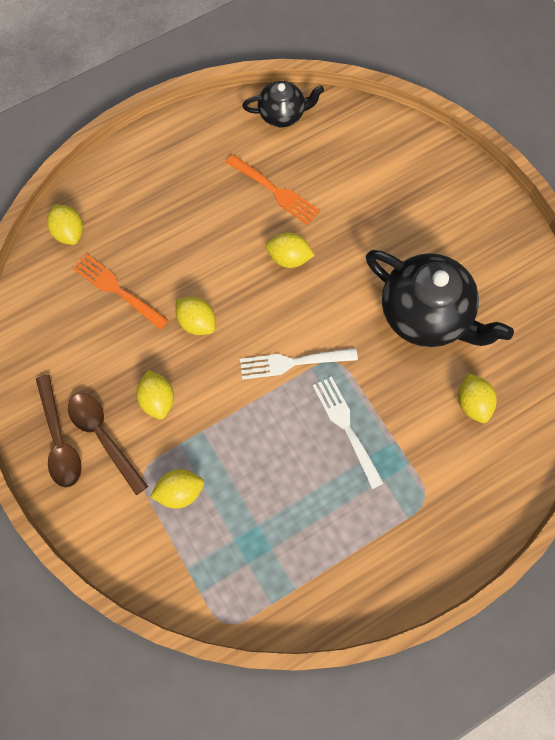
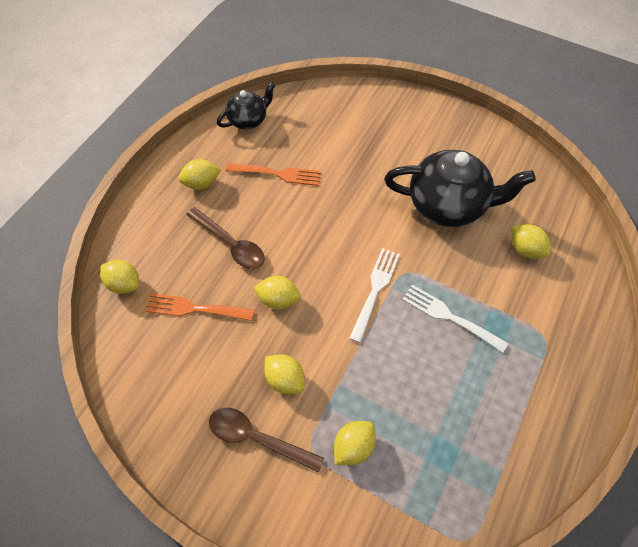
camera: 30 degrees left, 10 degrees down
(59, 439) = (218, 463): brown spoon -> brown spoon (231, 244)
(289, 258) = (320, 215): yellow lemon -> yellow lemon (202, 183)
(293, 362) = (375, 290): white fork -> white fork turned 150 degrees clockwise

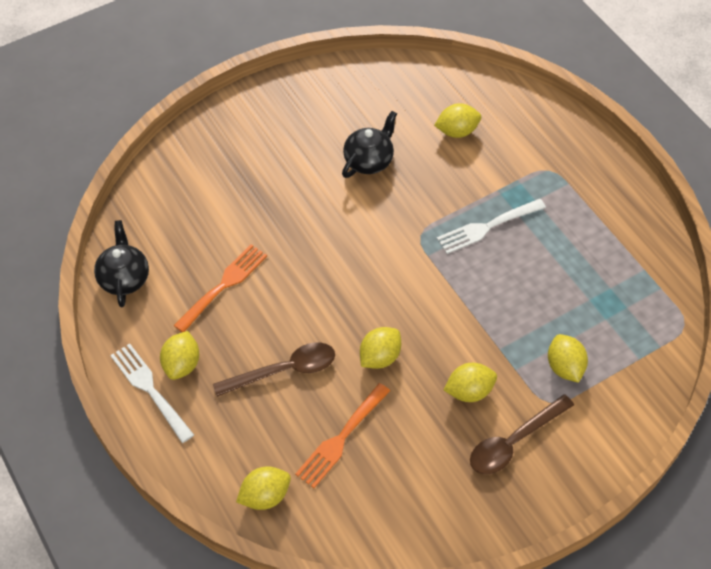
camera: 60 degrees left, 5 degrees down
(375, 290) = (423, 270): white fork -> white fork (150, 389)
(448, 205) = (369, 160): black teapot -> black teapot, size x0.55

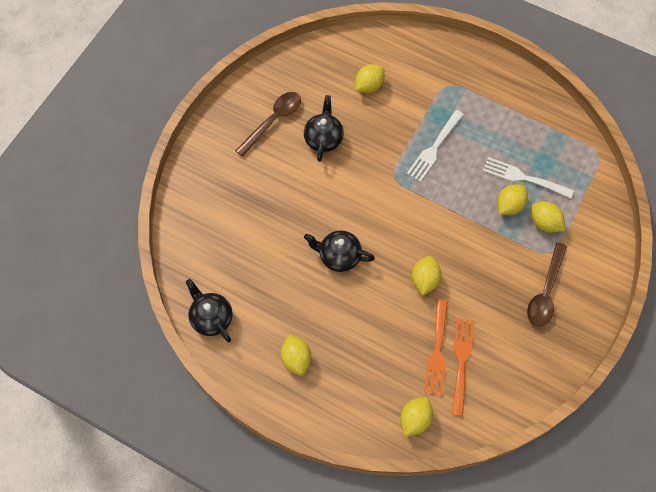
camera: 30 degrees left, 10 degrees up
(150, 389) = (287, 389): white fork -> white fork (523, 178)
(224, 285) = (285, 285): orange fork -> orange fork (461, 362)
(284, 371) = (368, 325): brown spoon -> brown spoon (273, 121)
(301, 285) = (339, 256): none -> black teapot
(469, 391) = (496, 272): yellow lemon -> yellow lemon (509, 206)

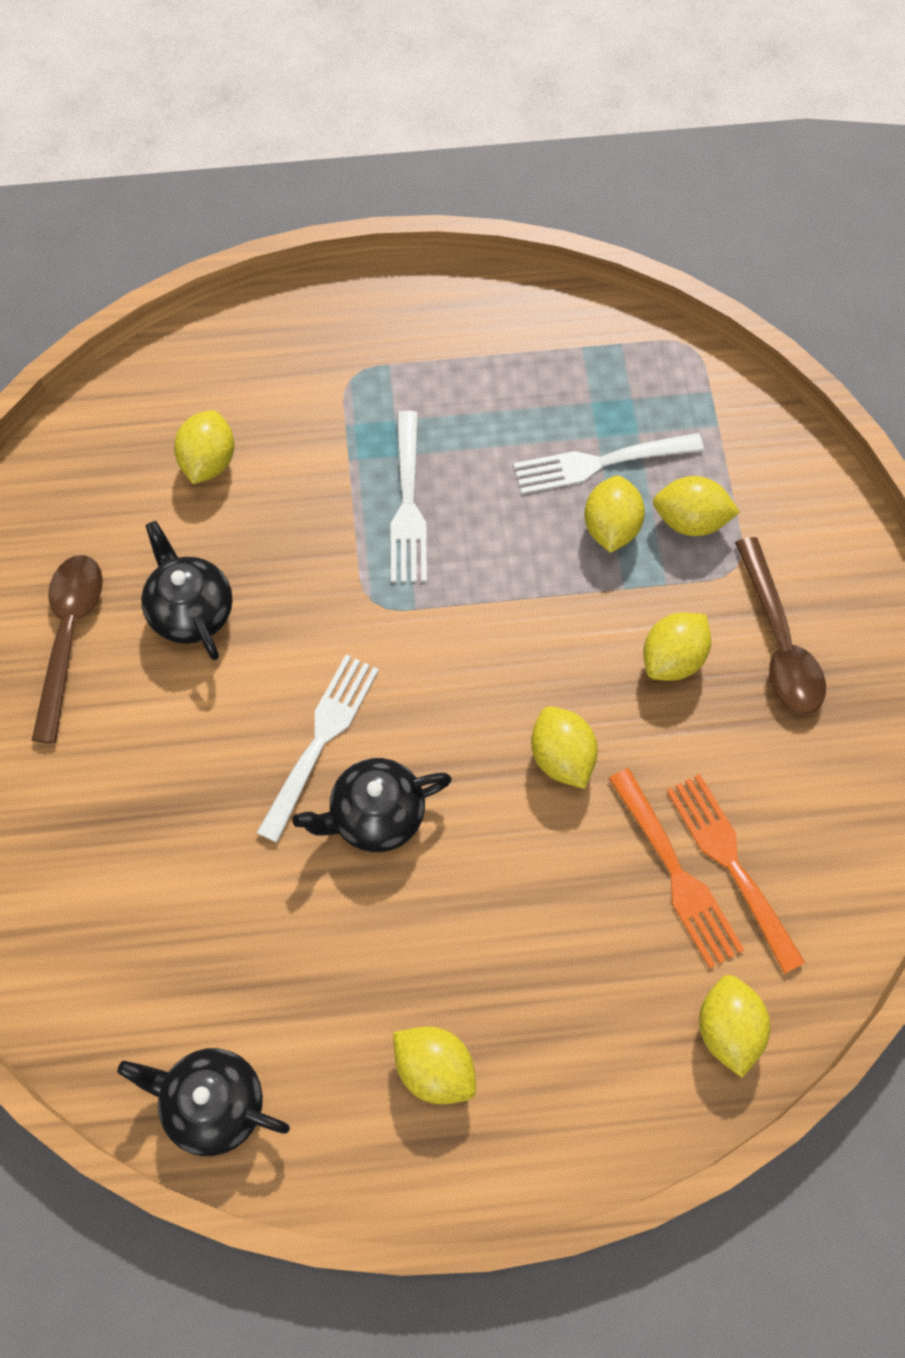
camera: 35 degrees left, 0 degrees up
(338, 216) = (321, 739): none -> white fork
(496, 271) = (672, 658): none -> yellow lemon

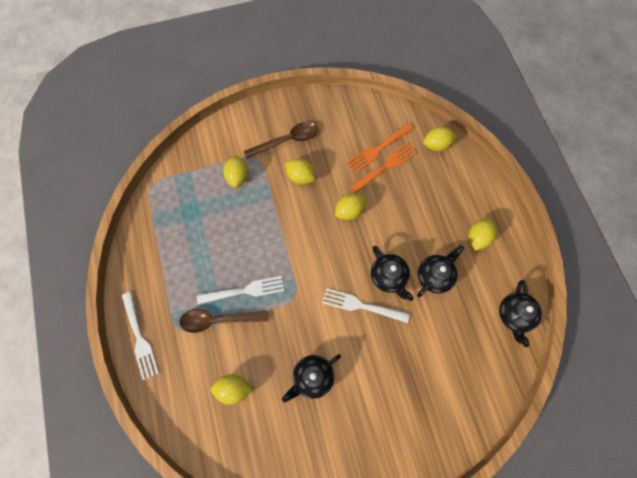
camera: 100 degrees left, 5 degrees up
(69, 637) = (335, 433): brown spoon -> brown spoon (218, 320)
(356, 928) = (434, 276): none -> black teapot
(600, 463) = (214, 214): white fork -> white fork (139, 338)
(611, 527) = (245, 206): yellow lemon -> none

